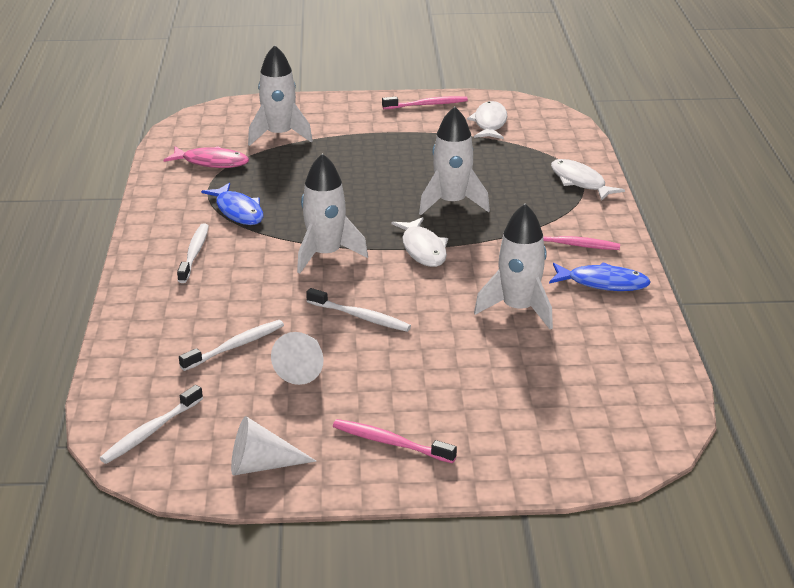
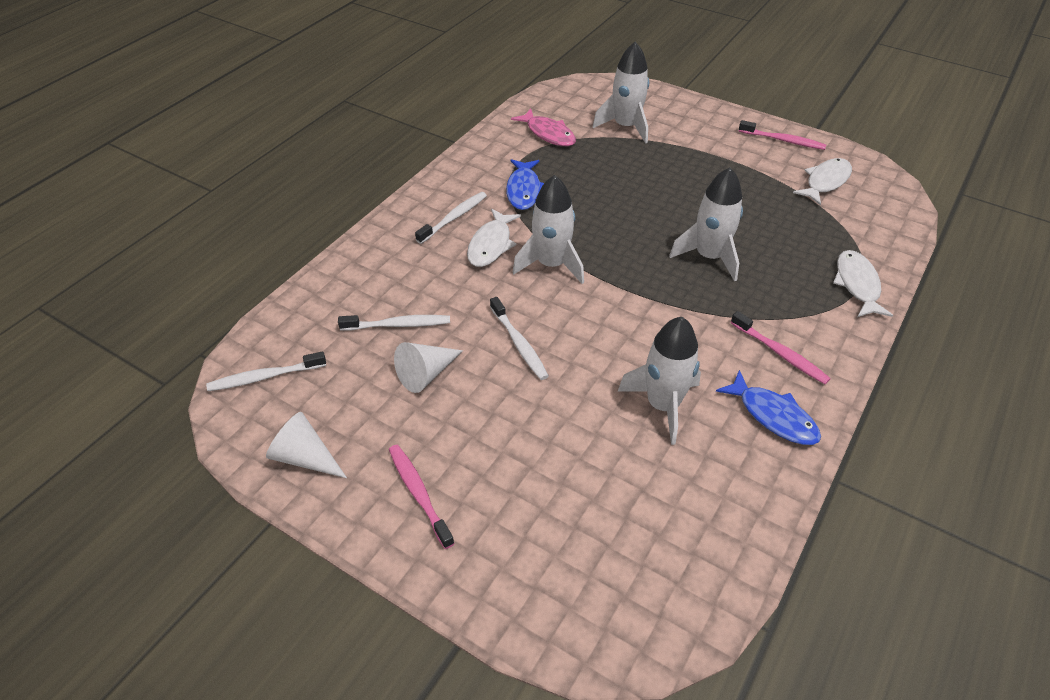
camera: 35 degrees right, 15 degrees up
(423, 249) = (637, 296): white fish -> white fish (491, 245)

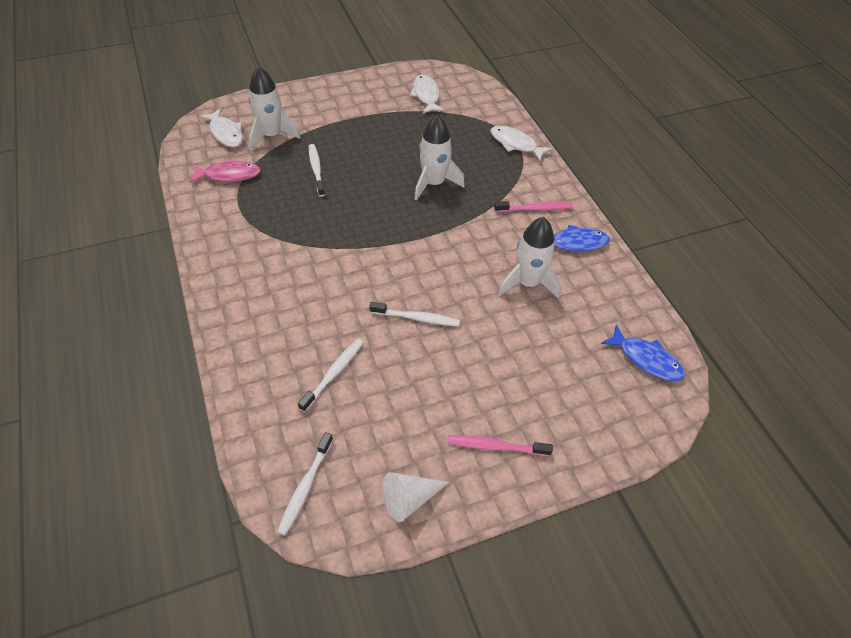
camera: 55 degrees left, 5 degrees up
(426, 374) = (396, 384): white cone -> none
(454, 218) = (257, 278): white toothbrush -> white toothbrush (316, 170)
(491, 245) = (308, 275): white fish -> white fish (226, 133)
(524, 190) = (273, 224): blue fish -> blue fish (646, 359)
(551, 264) = (362, 257): white rocket -> none
(783, 140) = (372, 84): pink toothbrush -> none

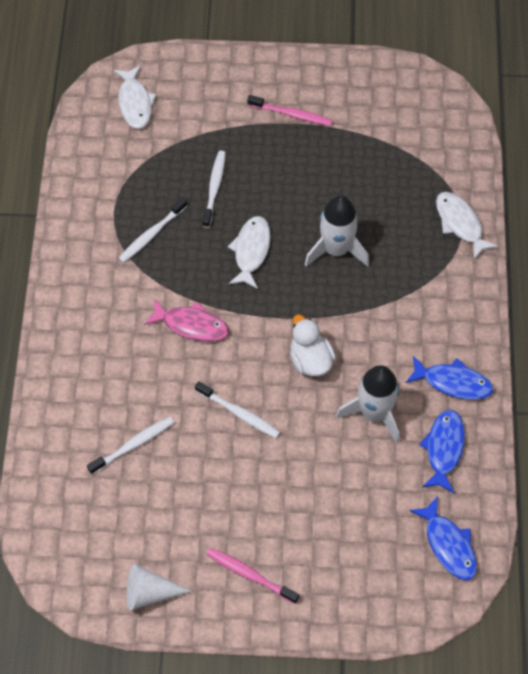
camera: 25 degrees right, 10 degrees up
(229, 175) = (118, 165): pink fish -> pink fish (191, 325)
(271, 135) = (183, 122): white rocket -> none
(305, 487) = (65, 546): white toothbrush -> white toothbrush (151, 234)
(426, 95) = (389, 114): white fish -> white fish (251, 251)
(455, 261) = (310, 360): none -> white duck
(535, 209) = (433, 322): pink toothbrush -> pink toothbrush (292, 114)
(597, 290) = (444, 449): none -> blue fish

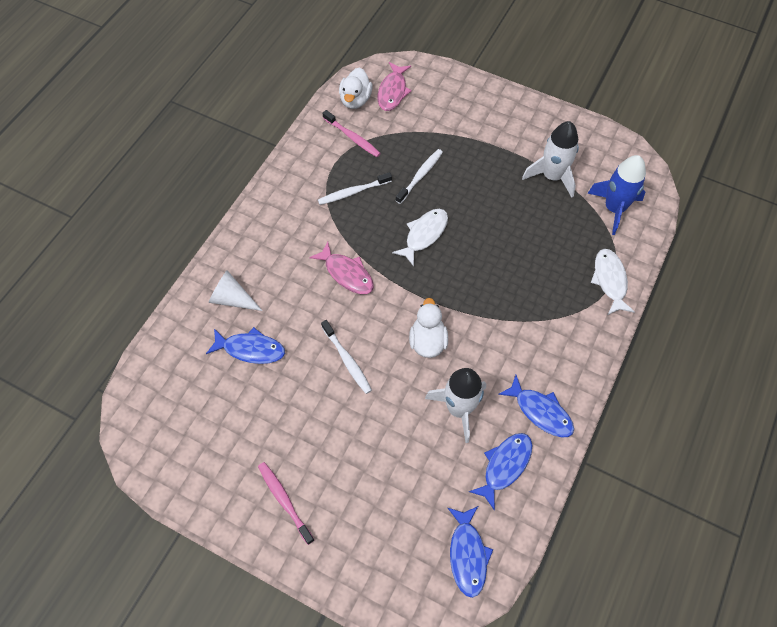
camera: 25 degrees right, 0 degrees up
(98, 128) = (355, 100): none -> white duck
(133, 445) = (250, 349): white toothbrush -> blue fish
(135, 103) = (393, 91): white fish -> pink fish
(149, 592) = (196, 477): white cone -> white cone (232, 299)
(292, 114) = (510, 143): pink toothbrush -> pink toothbrush (352, 138)
(336, 250) = (494, 261): white rocket -> white rocket (552, 176)
(431, 145) = (614, 208): none -> blue rocket

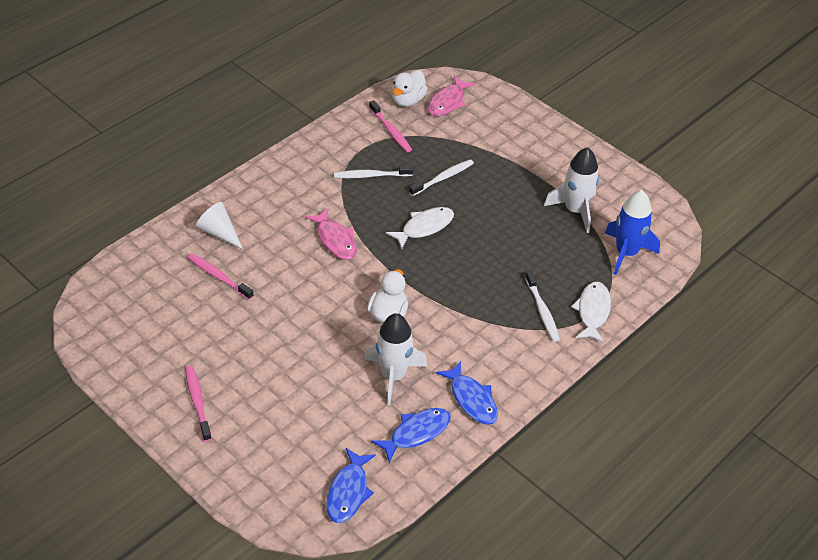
camera: 15 degrees right, 15 degrees down
(250, 349) = (218, 276): blue fish -> pink toothbrush
(347, 360) = (304, 309): white toothbrush -> white toothbrush (542, 311)

